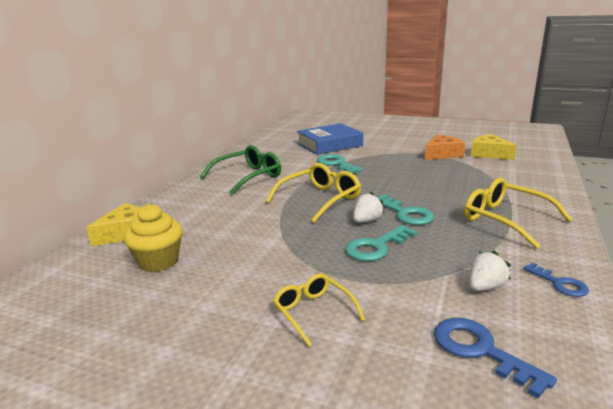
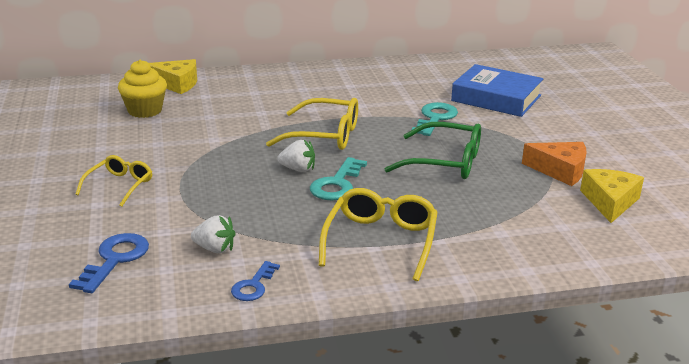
camera: 55 degrees right, 5 degrees up
(247, 177) = (340, 88): green glasses -> green glasses (444, 162)
(376, 247) = (247, 185): turquoise key -> none

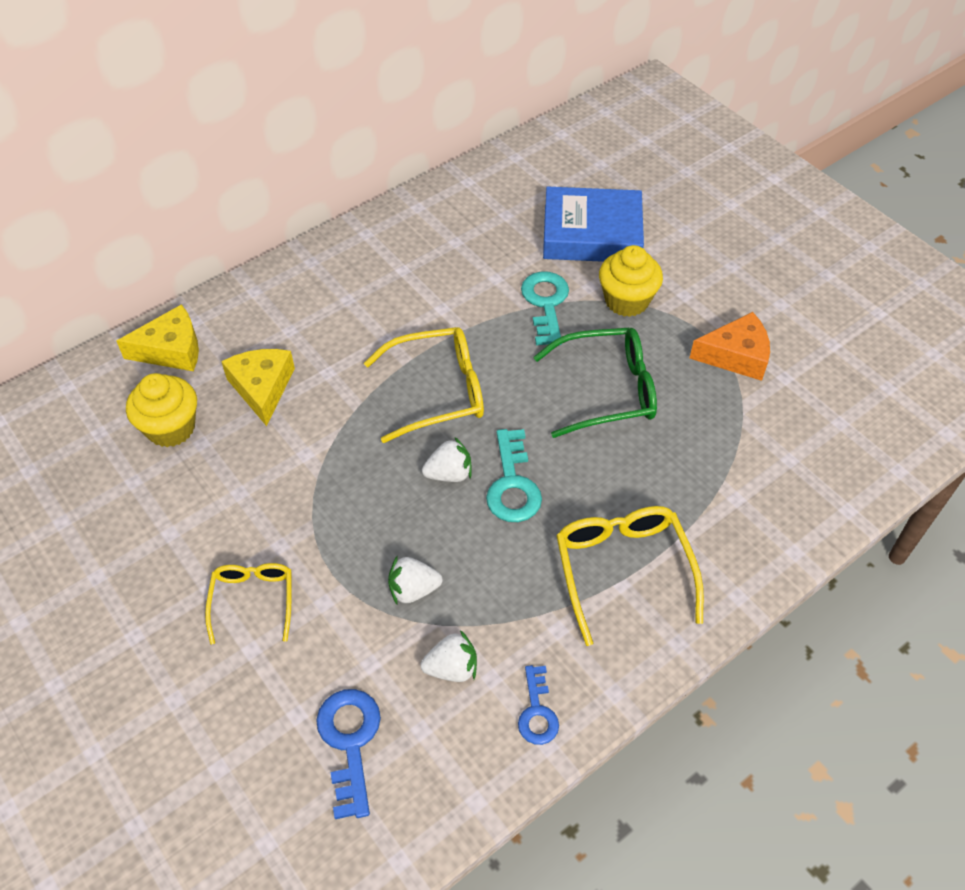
camera: 25 degrees left, 25 degrees up
(224, 209) = (413, 590): none -> white strawberry
(496, 129) = (626, 301): none -> yellow cupcake
(610, 202) = (813, 394): yellow cheese -> yellow cheese (262, 388)

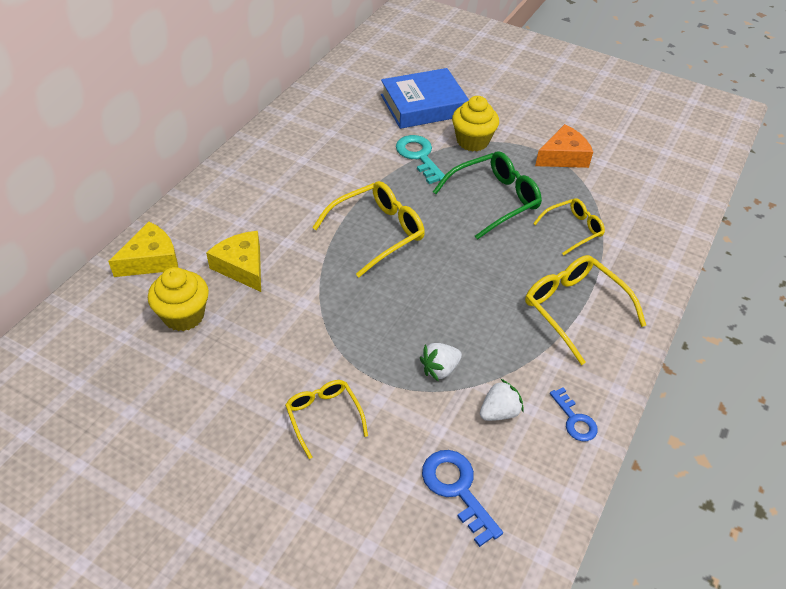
camera: 25 degrees left, 5 degrees down
(449, 474) = (418, 284): white strawberry -> none
(512, 484) = (467, 278): turquoise key -> none
(685, 462) = (572, 230): none -> yellow glasses

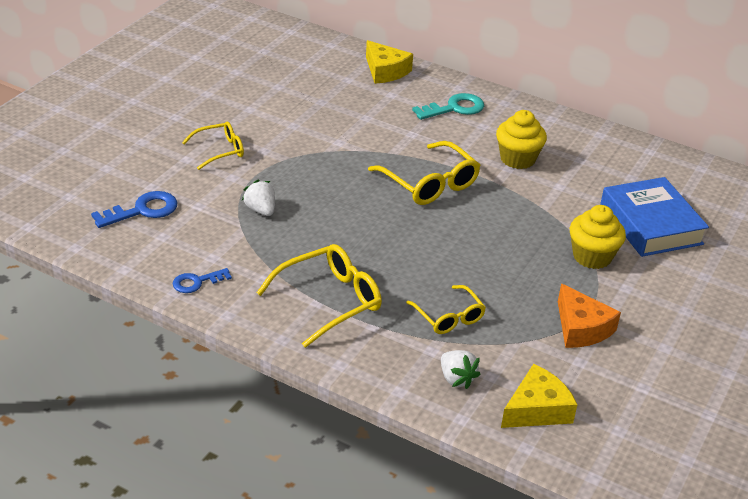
camera: 90 degrees right, 10 degrees down
(184, 315) = (325, 88): yellow cupcake -> yellow cupcake (517, 159)
(242, 266) = (380, 112): yellow cheese -> yellow cheese (537, 409)
(419, 156) = (553, 216): turquoise key -> turquoise key (454, 108)
(493, 200) = (489, 263): green glasses -> none
(499, 412) = (211, 239): white strawberry -> white strawberry (456, 379)

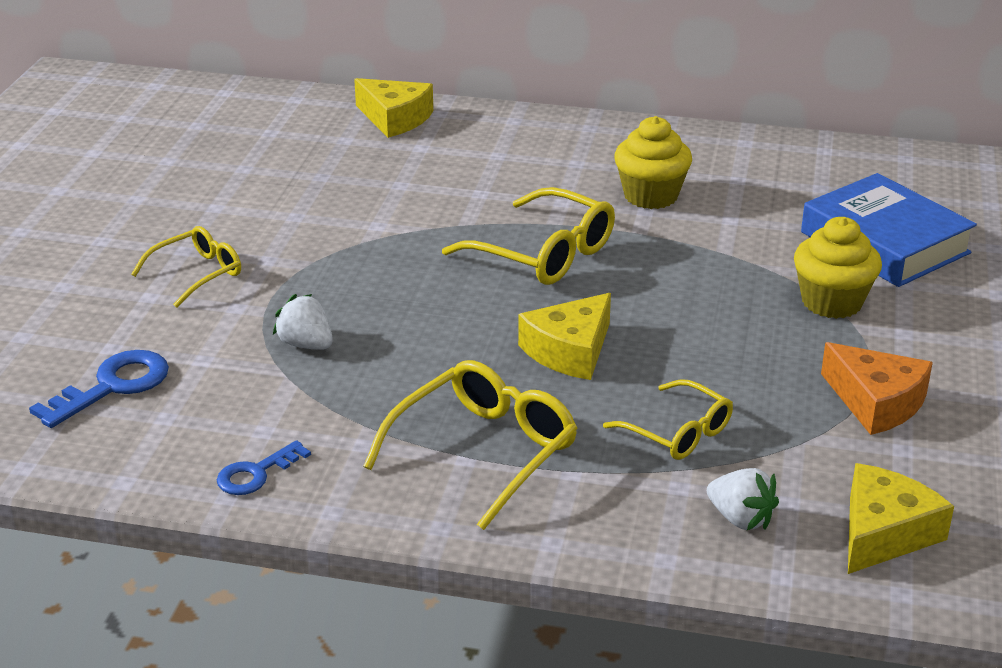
camera: 15 degrees left, 5 degrees down
(412, 250) = (570, 351): none -> yellow cheese
(454, 108) = (522, 148): turquoise key -> none

